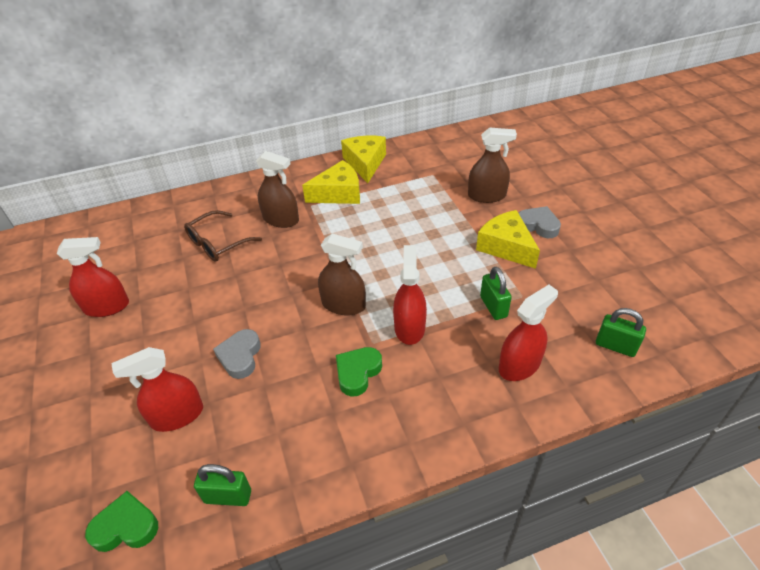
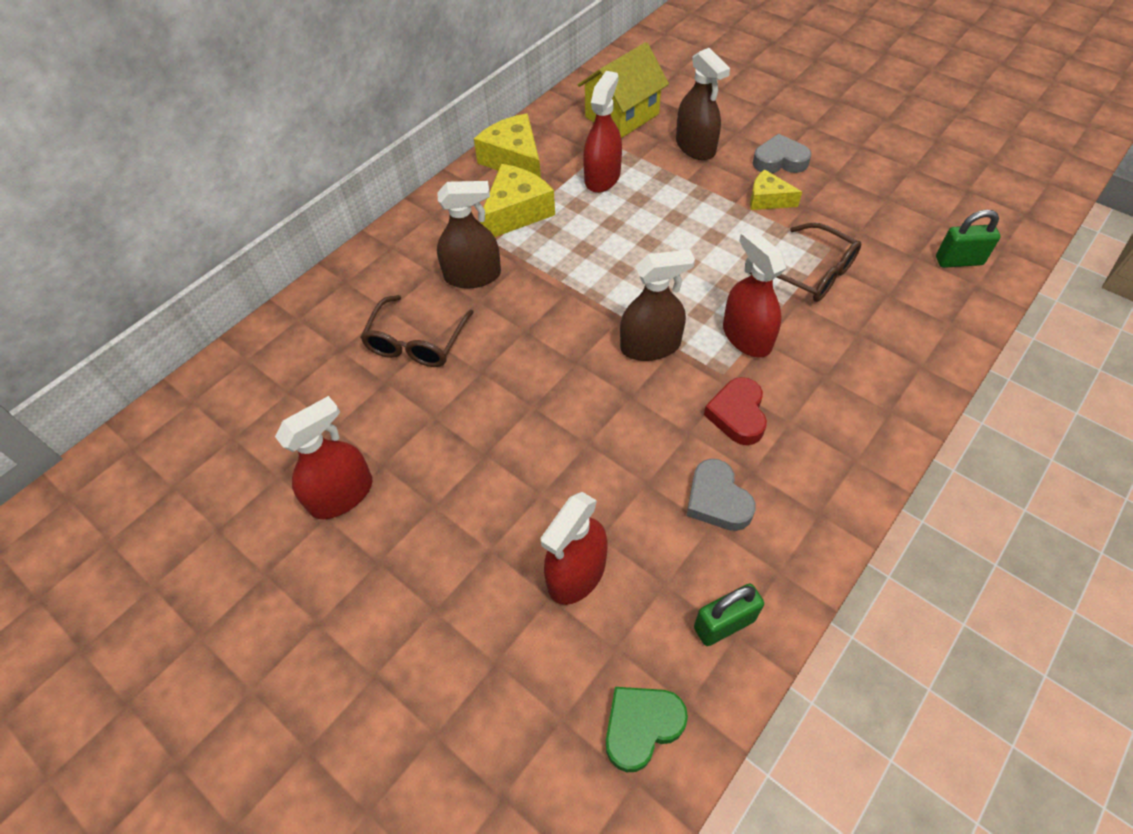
camera: 30 degrees left, 10 degrees up
(240, 356) = (586, 466): grey heart -> grey heart (717, 500)
(357, 373) = (737, 415): green heart -> red heart
(456, 160) = (622, 115): none -> yellow house
(486, 196) = (695, 147): brown spray bottle -> brown spray bottle turned 90 degrees clockwise
(493, 307) = (812, 273): green padlock -> brown glasses
(506, 247) = (768, 199): yellow cheese -> yellow cheese, size x0.60
(519, 365) = (890, 324): red spray bottle -> red spray bottle (602, 177)

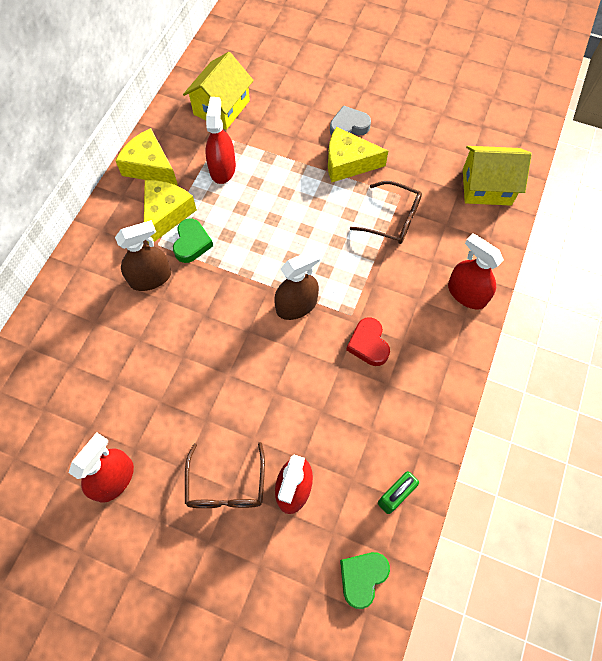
camera: 20 degrees left, 10 degrees up
(416, 342) = (127, 344): brown glasses -> brown glasses (226, 485)
(537, 249) = (192, 243): none -> green heart
(695, 147) = (285, 126): brown spray bottle -> none
(717, 500) = (370, 411): grey heart -> none
(746, 337) = (360, 282): red spray bottle -> red spray bottle (466, 293)
(768, 199) = (348, 163): yellow cheese -> yellow cheese, size x1.66
(959, 261) = (486, 187): green padlock -> yellow house

